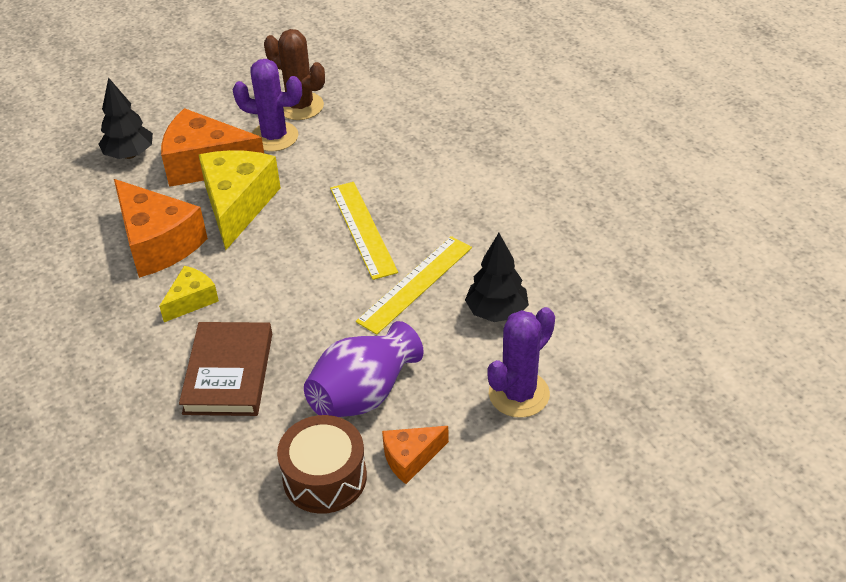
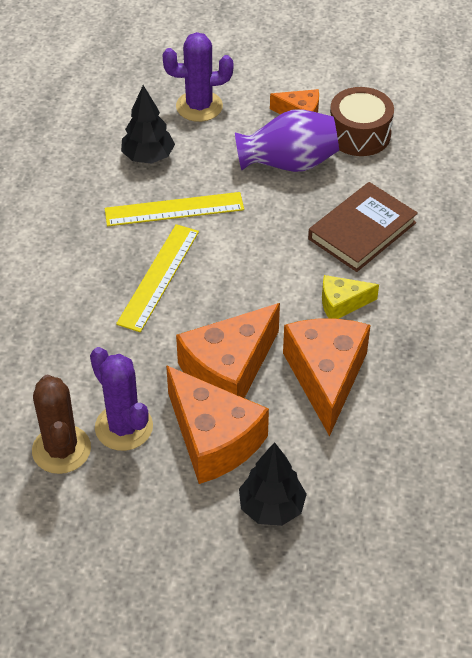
camera: 140 degrees left, 5 degrees up
(238, 205) = (228, 370): yellow cheese -> orange cheese

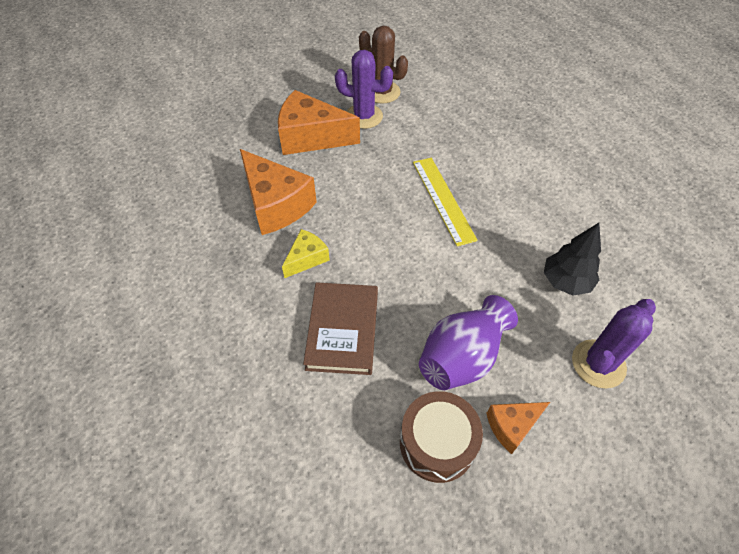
camera: 140 degrees right, 5 degrees up
(174, 209) = (493, 252): yellow ruler -> none
(228, 370) = (339, 173): orange cheese -> none
(271, 507) = (250, 126): black tree -> none

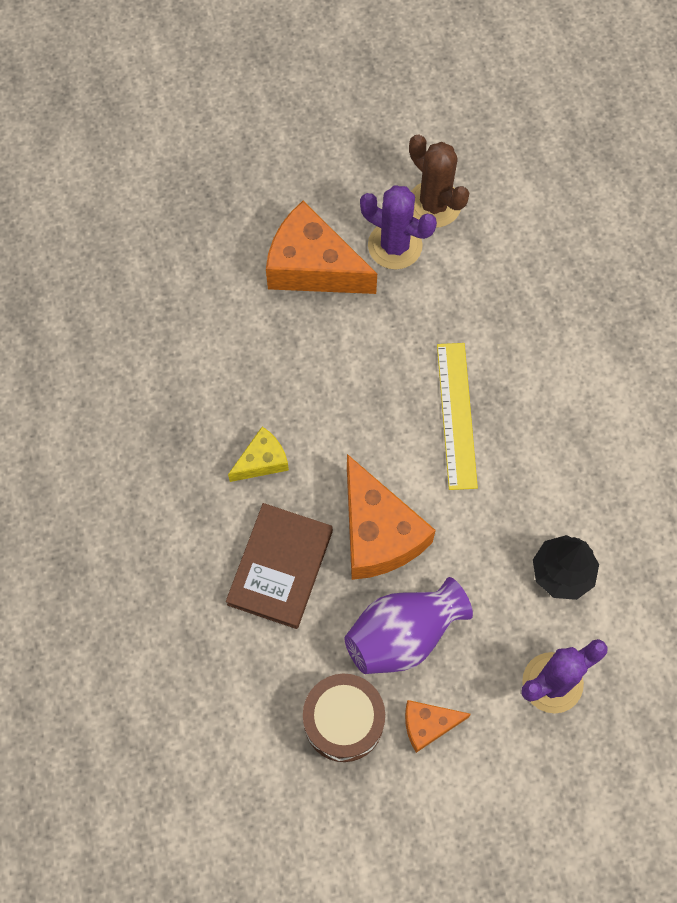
camera: 15 degrees right, 15 degrees up
(276, 204) = (242, 370): orange cheese -> orange cheese (378, 533)

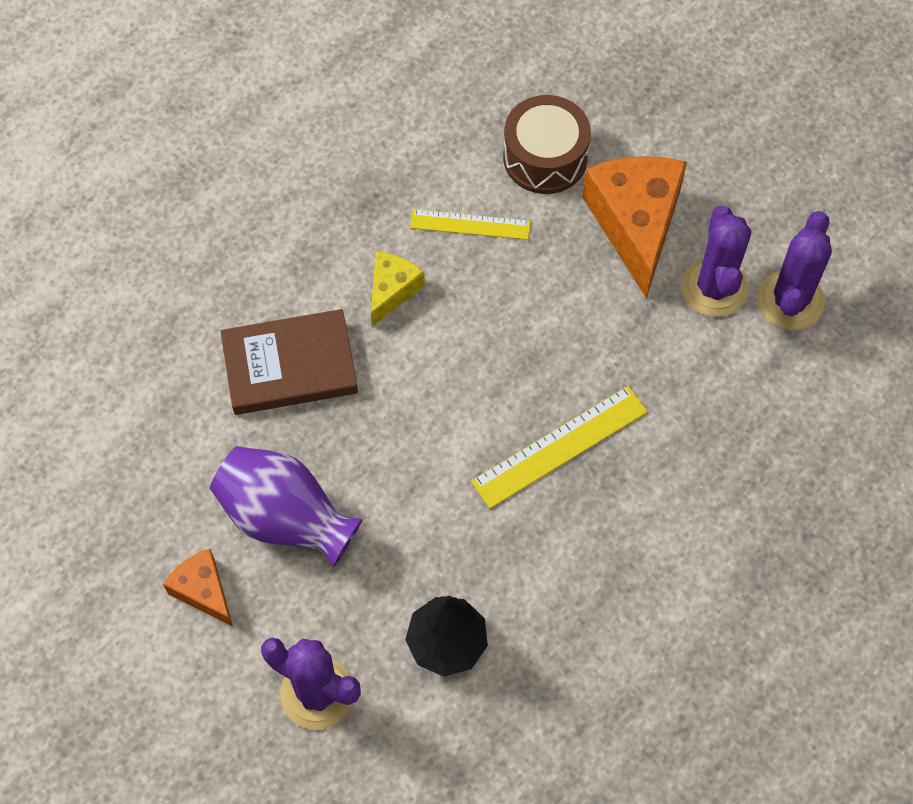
camera: 60 degrees right, 5 degrees down
(242, 377) = (470, 225): none -> yellow ruler
(262, 461) = (392, 290): yellow cheese -> yellow cheese turned 90 degrees counterclockwise
(343, 721) = (163, 508): brown drum -> brown drum (545, 157)
(378, 533) = (381, 438): orange cheese -> none
(434, 204) = (790, 300): brown cactus -> purple cactus

